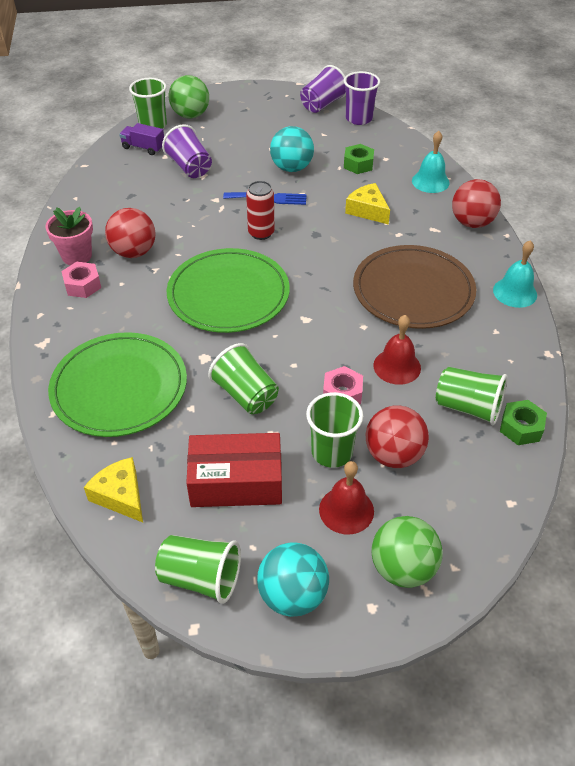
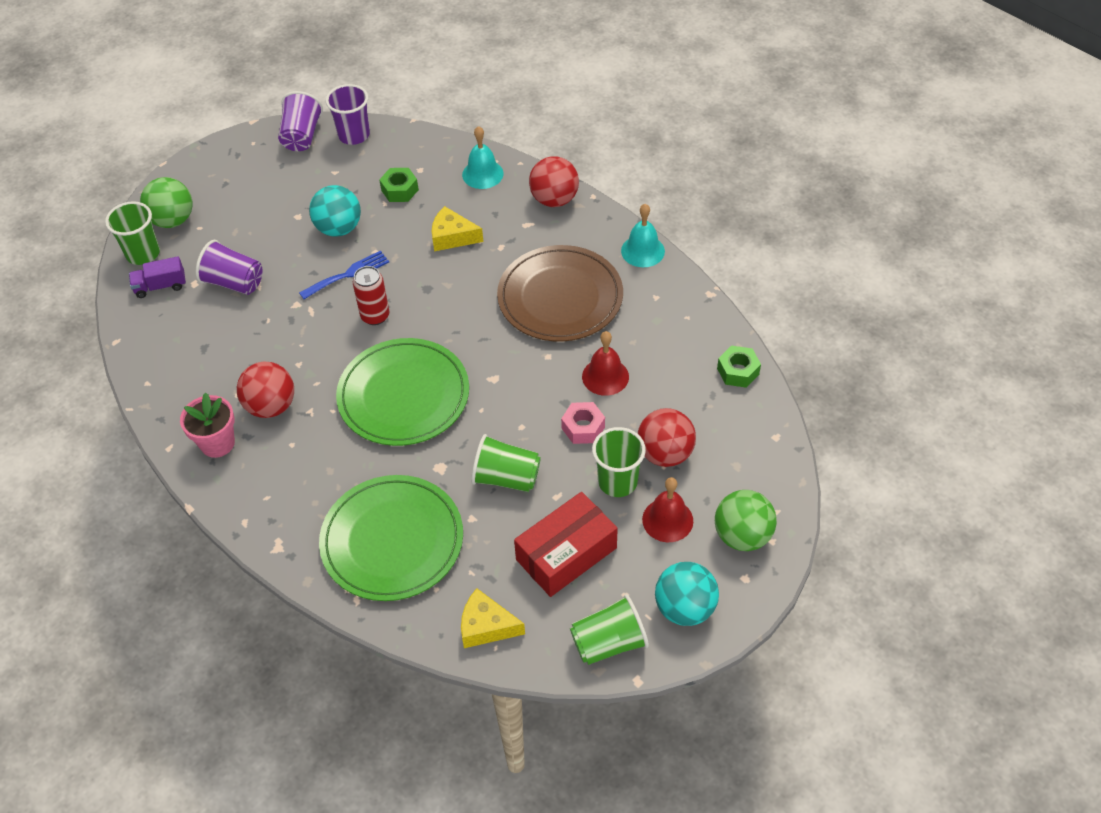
camera: 35 degrees left, 5 degrees up
(83, 285) = (256, 468): pink nut -> none
(468, 407) = (687, 378): green cup -> none

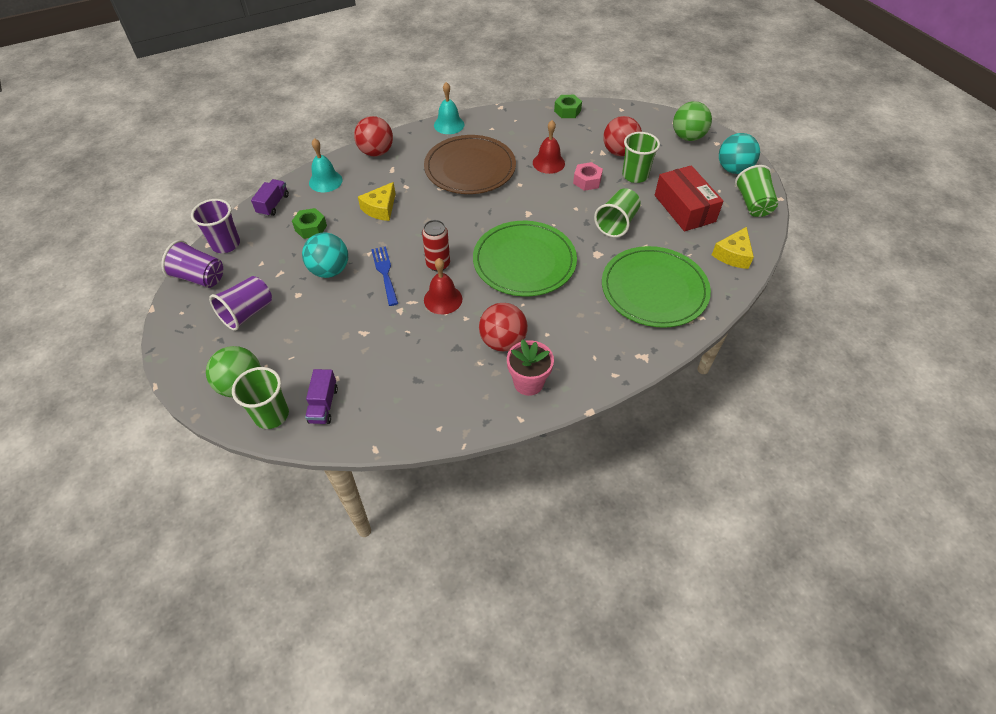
camera: 75 degrees left, 0 degrees up
(234, 282) = (351, 349): purple cup -> purple cup (247, 313)
(427, 146) = (273, 204): none -> purple truck
(667, 520) = (669, 162): red bell -> red bell (443, 299)

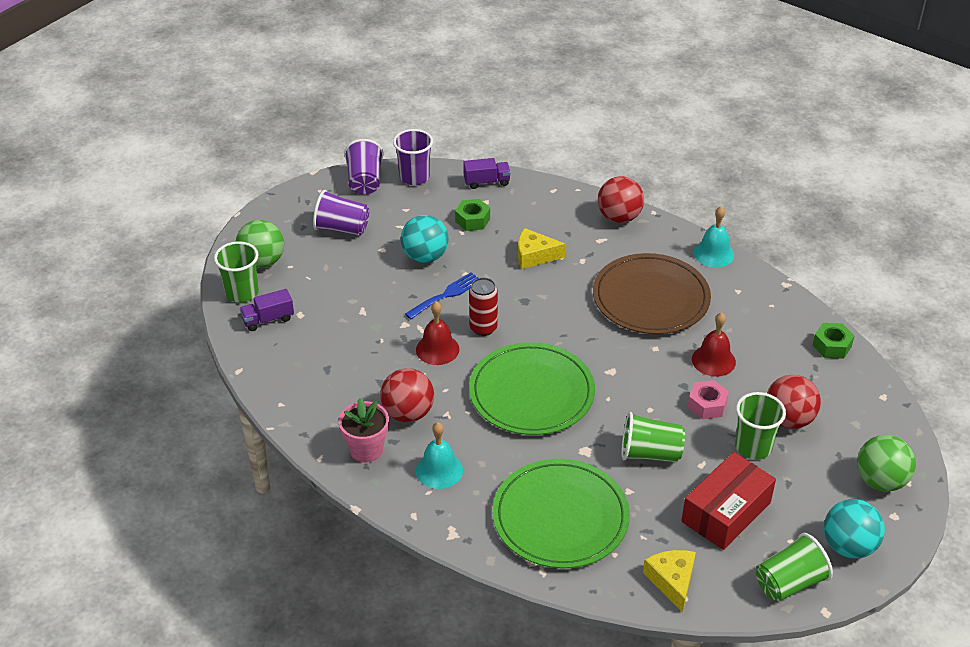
camera: 65 degrees right, 10 degrees down
(325, 181) = (546, 201): turquoise bell -> turquoise bell (439, 470)
(733, 255) = (672, 581): yellow cheese -> yellow cheese turned 75 degrees clockwise

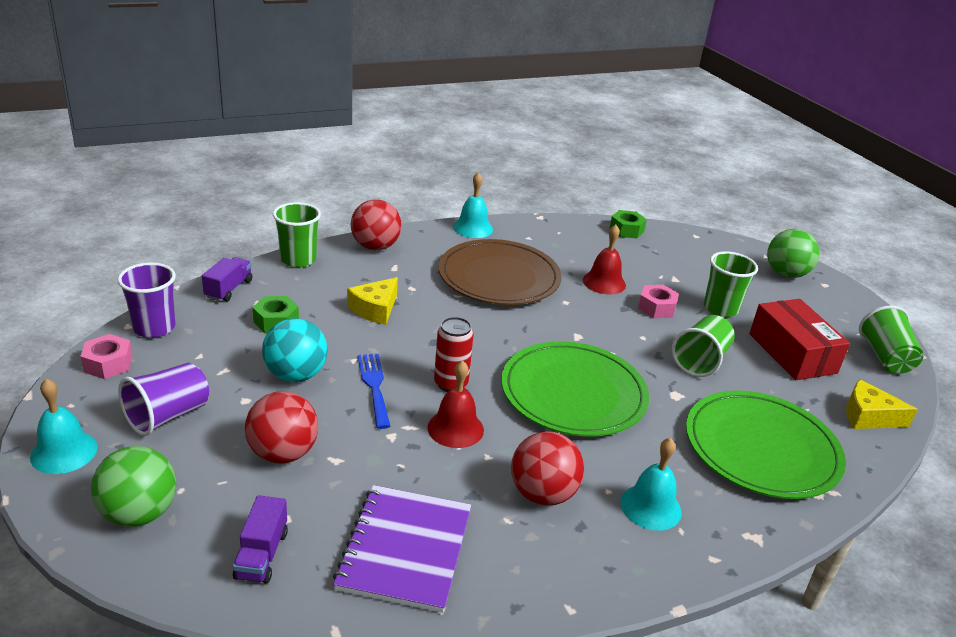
camera: 65 degrees left, 10 degrees down
(242, 293) = (178, 561): green cup -> green cup (298, 260)
(283, 211) = (64, 452): none -> turquoise bell
(313, 371) = (405, 549): none -> purple notebook
(365, 181) = (108, 364): purple cup -> pink nut
(366, 450) = (582, 556): pink flower pot -> none
(788, 419) = (697, 281): red ball -> red ball (283, 453)
(848, 546) = (851, 316): turquoise ball -> none

